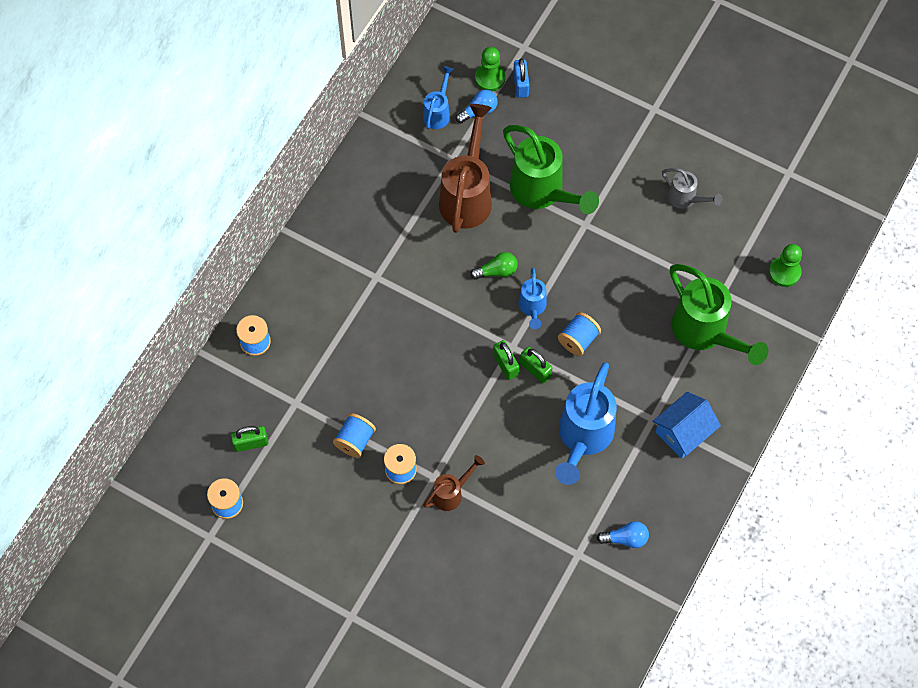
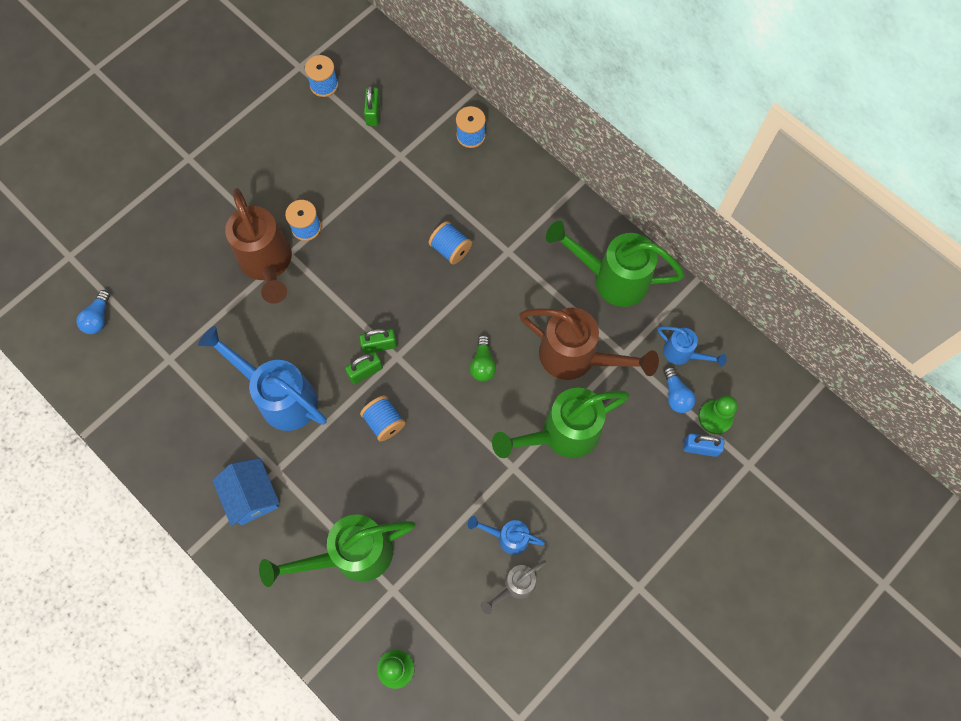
camera: 105 degrees right, 5 degrees up
(355, 440) = (347, 196): blue spool -> blue spool (450, 249)
(380, 183) = (611, 278): none -> green watering can
(452, 493) = (268, 265): brown watering can -> brown watering can, size x1.92
(532, 308) = (432, 387): blue watering can -> blue watering can (507, 537)
(625, 538) = (167, 406): blue light bulb -> blue light bulb (98, 318)

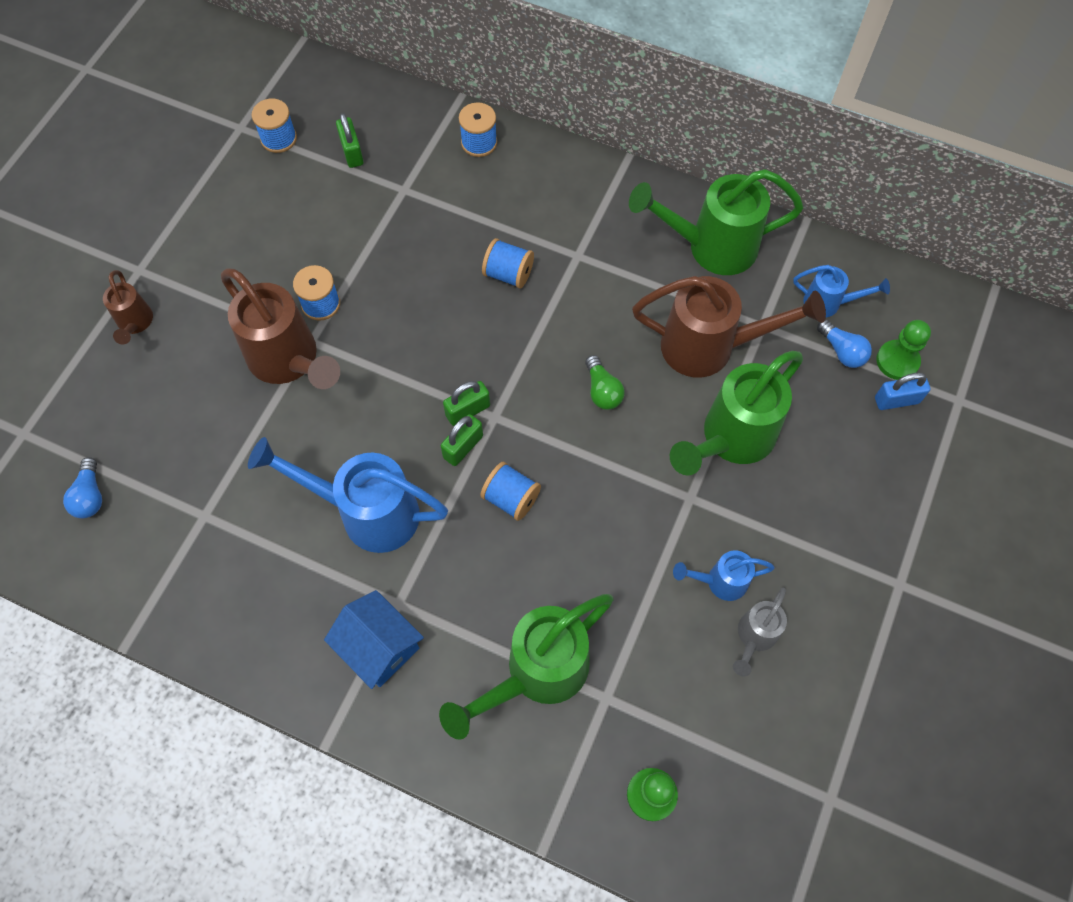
camera: 20 degrees left, 5 degrees down
(171, 199) = (135, 324): none -> brown watering can

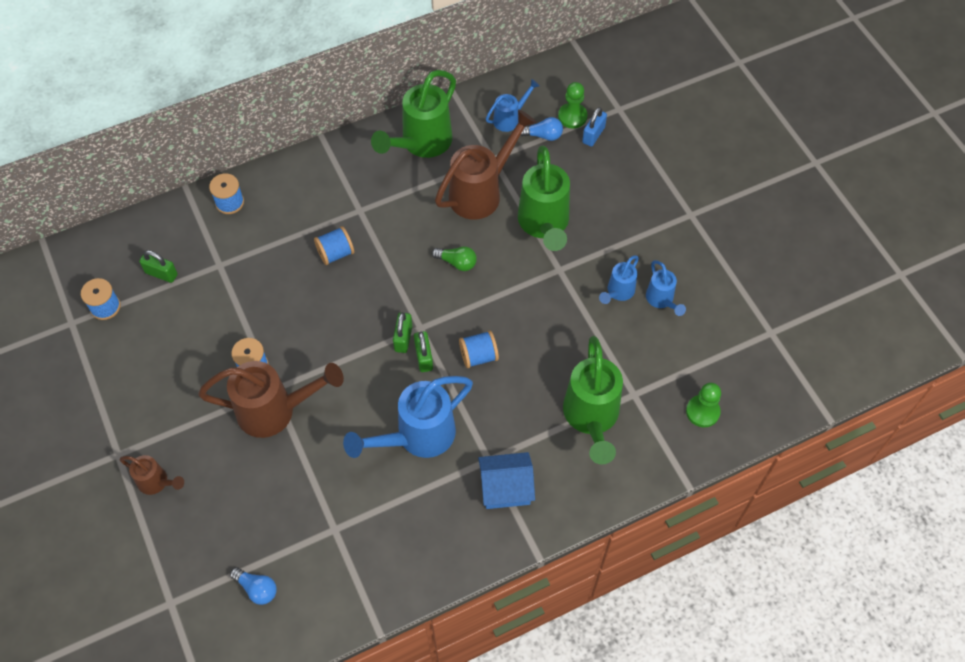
camera: 50 degrees left, 5 degrees down
(754, 637) = (661, 300): grey watering can -> blue watering can

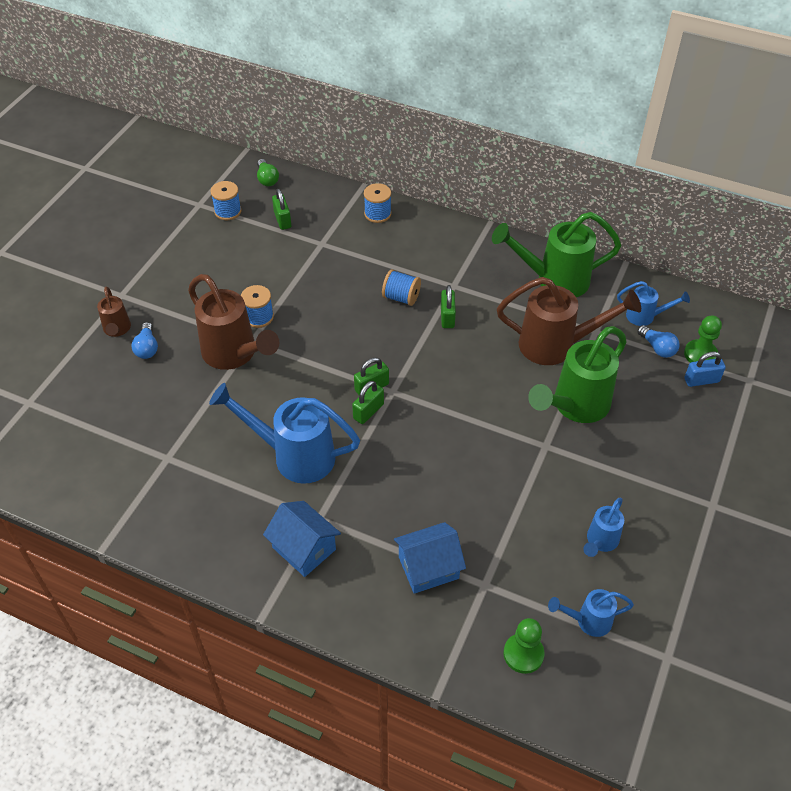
camera: 50 degrees right, 10 degrees down
(257, 588) = (79, 444): blue light bulb -> blue light bulb (147, 348)
(386, 238) = (447, 317): none -> green padlock
(457, 262) = (475, 374): green light bulb -> green light bulb (267, 179)
(478, 356) = (406, 446): blue spool -> none
(591, 419) = (428, 568): green watering can -> blue house
(618, 292) = (571, 503): blue watering can -> blue watering can (587, 621)

